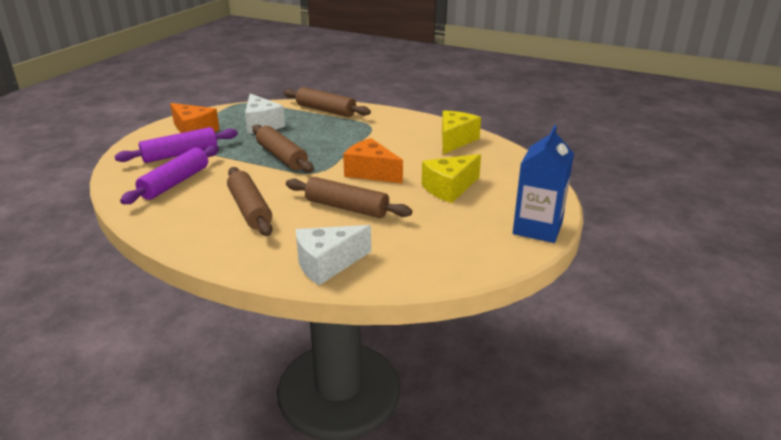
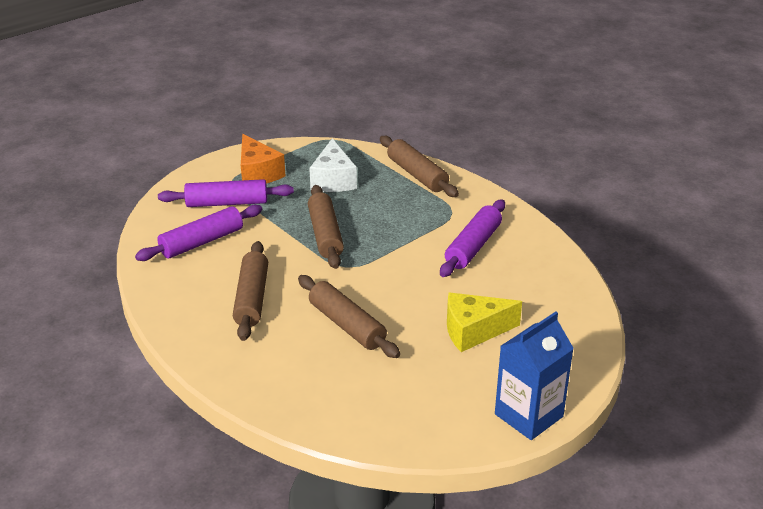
camera: 25 degrees right, 5 degrees up
(327, 264) = (282, 390): white cheese -> none
(371, 172) = (404, 284): orange cheese -> none
(403, 141) = (473, 246): none -> purple rolling pin
(455, 140) = (534, 262): yellow cheese -> none

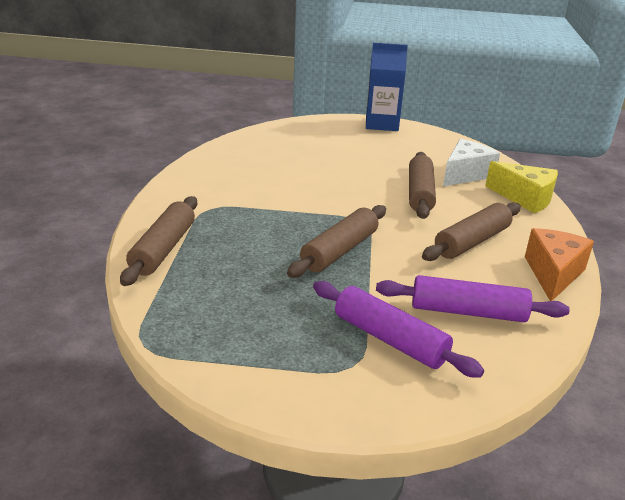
camera: 135 degrees left, 5 degrees down
(258, 173) = (302, 356): orange cheese -> orange cheese (553, 274)
(333, 180) = (242, 293): white cheese -> white cheese (465, 174)
(473, 246) = (249, 184): purple rolling pin -> none
(474, 331) = (344, 155): yellow cheese -> yellow cheese (525, 198)

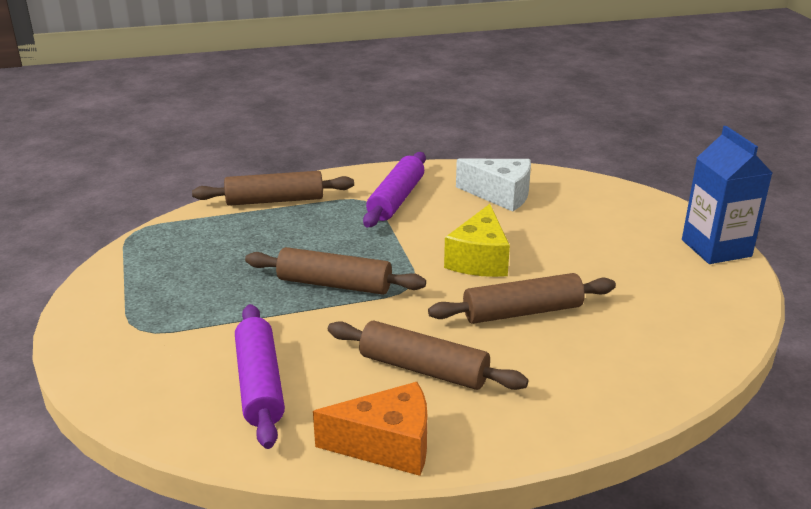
camera: 70 degrees right, 0 degrees up
(390, 339) = (187, 342): purple rolling pin -> purple rolling pin (396, 199)
(465, 174) = (624, 340): white cheese -> white cheese (500, 195)
(525, 198) = (599, 403): yellow cheese -> yellow cheese (479, 259)

